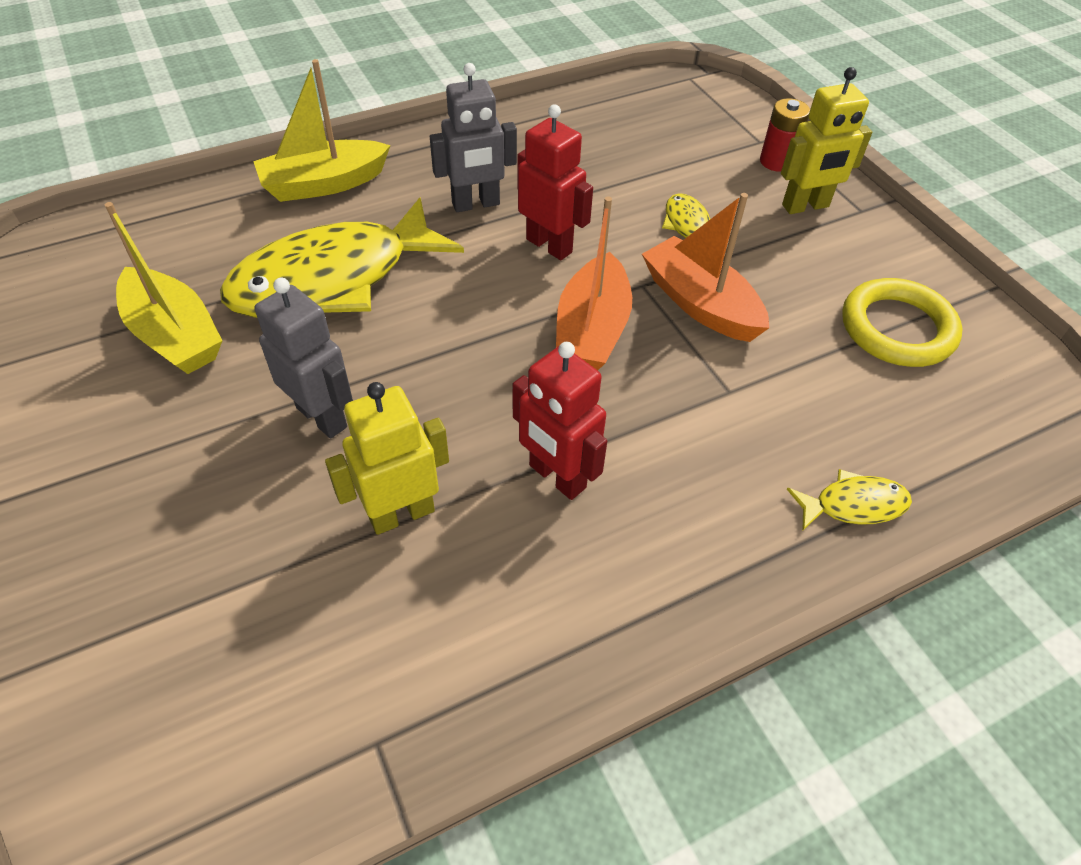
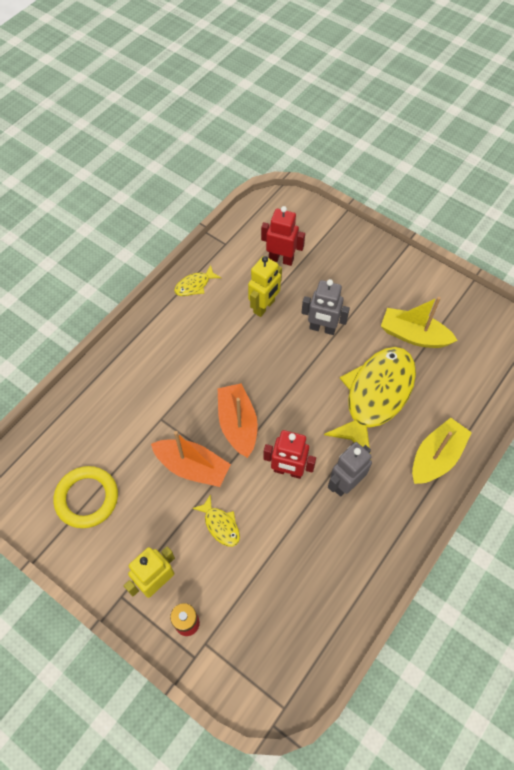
camera: 155 degrees right, 10 degrees up
(556, 477) = (216, 345): red robot -> red robot (281, 259)
(853, 505) = (94, 385): yellow fish -> yellow fish (194, 285)

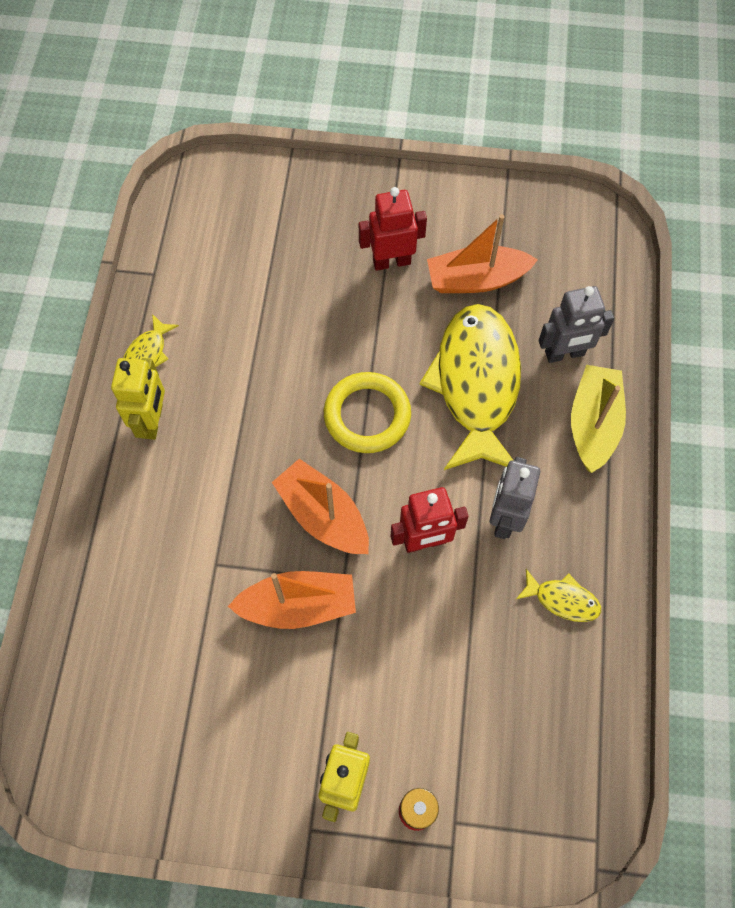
camera: 30 degrees left, 5 degrees up
(87, 498) = (181, 728): yellow ring -> yellow ring (367, 415)
(220, 525) = (381, 660): yellow fish -> yellow fish (562, 600)
(264, 307) = (261, 337): yellow robot -> yellow robot (152, 421)
(281, 259) = (244, 259): red robot -> red robot (391, 261)
(322, 328) = (356, 329): grey robot -> grey robot (564, 354)
(413, 335) = (476, 279): yellow boat -> orange boat

